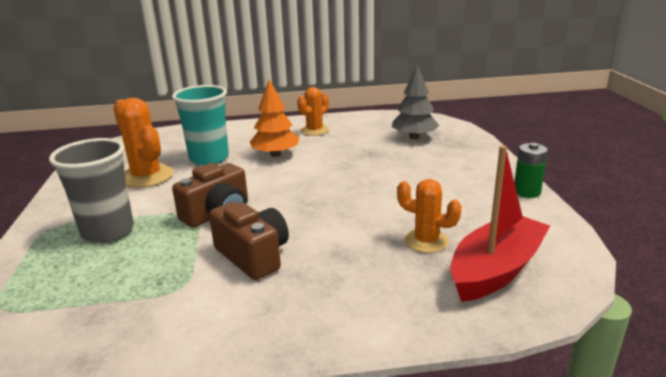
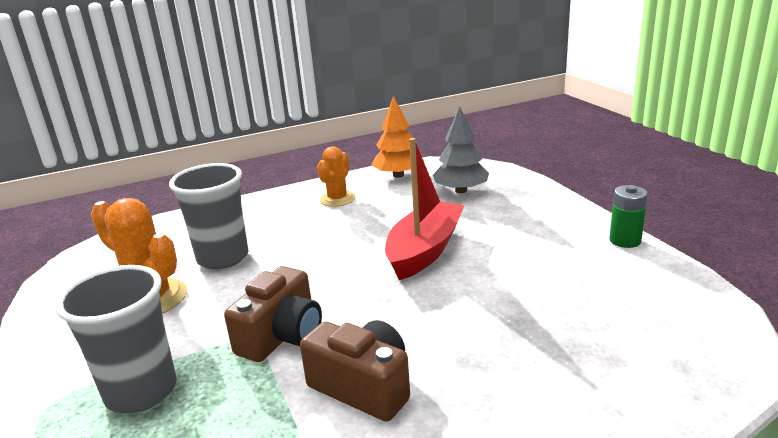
camera: 15 degrees left, 0 degrees up
(209, 158) = (223, 258): turquoise cup -> grey cup
(275, 154) = (308, 239): orange tree -> orange tree (398, 175)
(426, 241) = (557, 323): orange cactus -> none
(496, 270) = (655, 345): red boat -> red boat (425, 250)

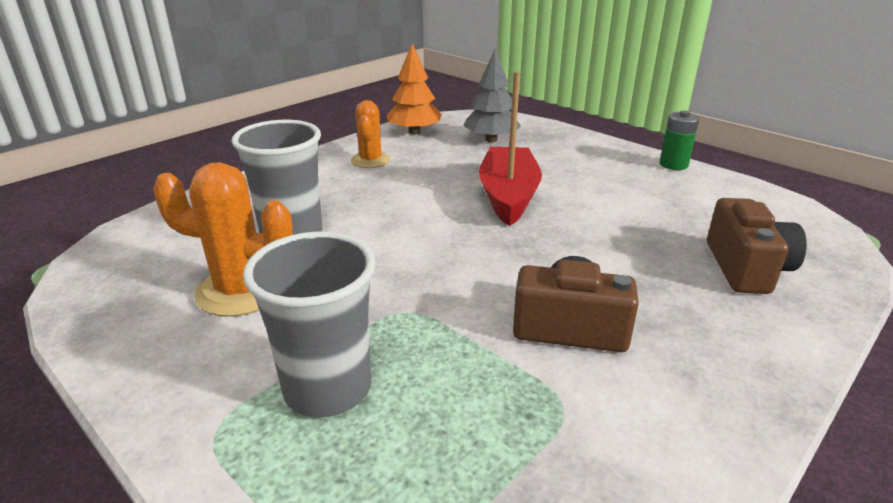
camera: 25 degrees left, 5 degrees up
(282, 336) = (439, 298): brown camera -> brown camera (746, 268)

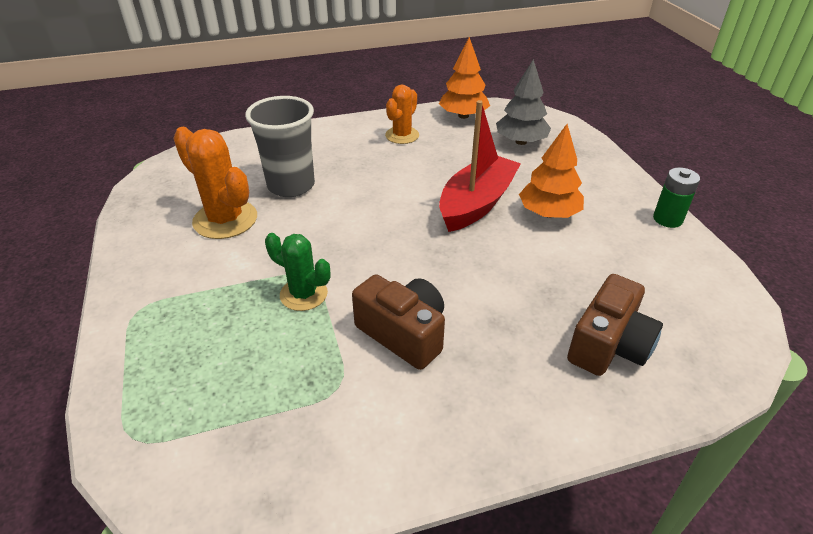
camera: 30 degrees right, 10 degrees up
(327, 389) = (214, 310): grey cup -> none
(422, 331) = (303, 294): none -> green cactus
(579, 186) = (548, 213): none -> orange tree

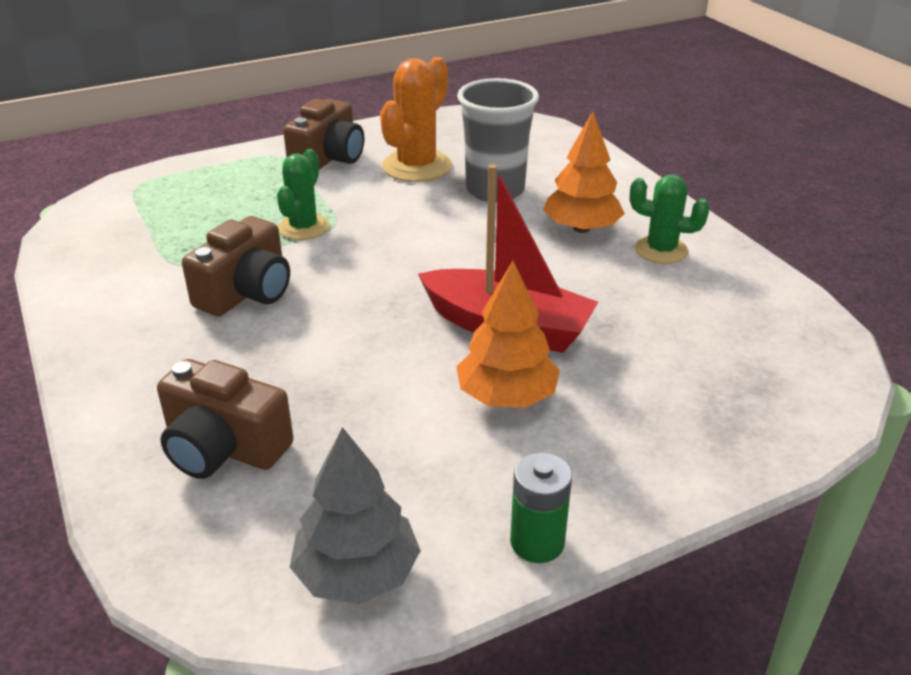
camera: 80 degrees right, 5 degrees down
(172, 272) = (328, 158): none -> brown camera
(402, 135) = (661, 250): orange cactus -> green cactus
(463, 116) = (765, 300): orange tree -> orange tree (581, 228)
(521, 142) = (715, 364): grey tree -> grey tree (357, 573)

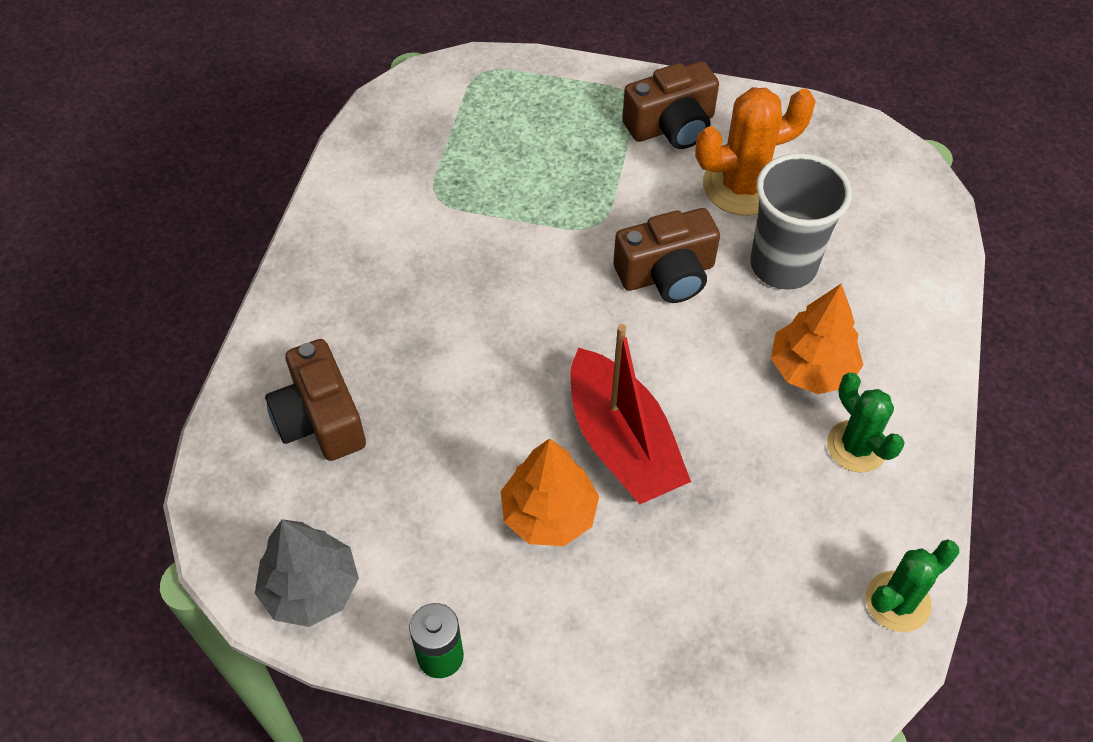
camera: 40 degrees right, 20 degrees up
(246, 292) = (460, 265): brown camera -> brown camera (667, 274)
(304, 227) = (569, 212): green cactus -> green cactus (897, 602)

